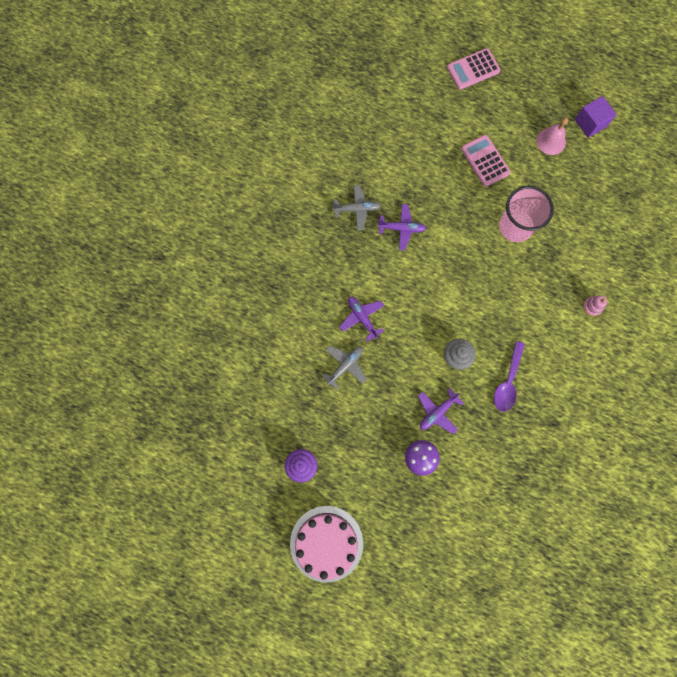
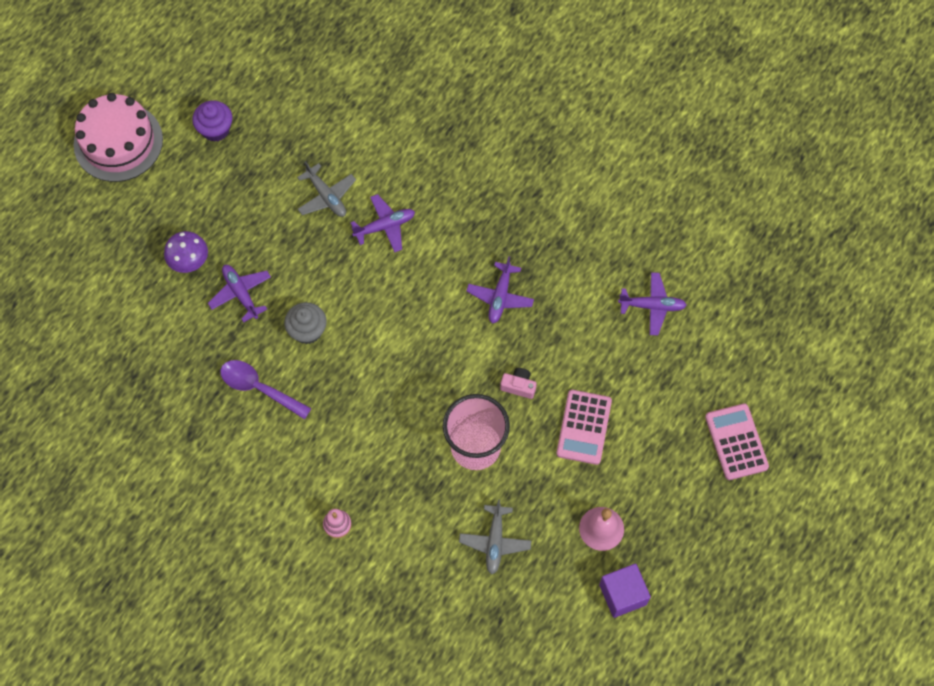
camera: 100 degrees right, 10 degrees down
(357, 209) = (538, 245): grey plane -> grey plane (495, 541)
(388, 130) = (652, 306): none -> purple plane
(465, 206) = (518, 386): none -> pink camera
(485, 161) = (584, 427): pink calculator -> pink calculator turned 120 degrees clockwise

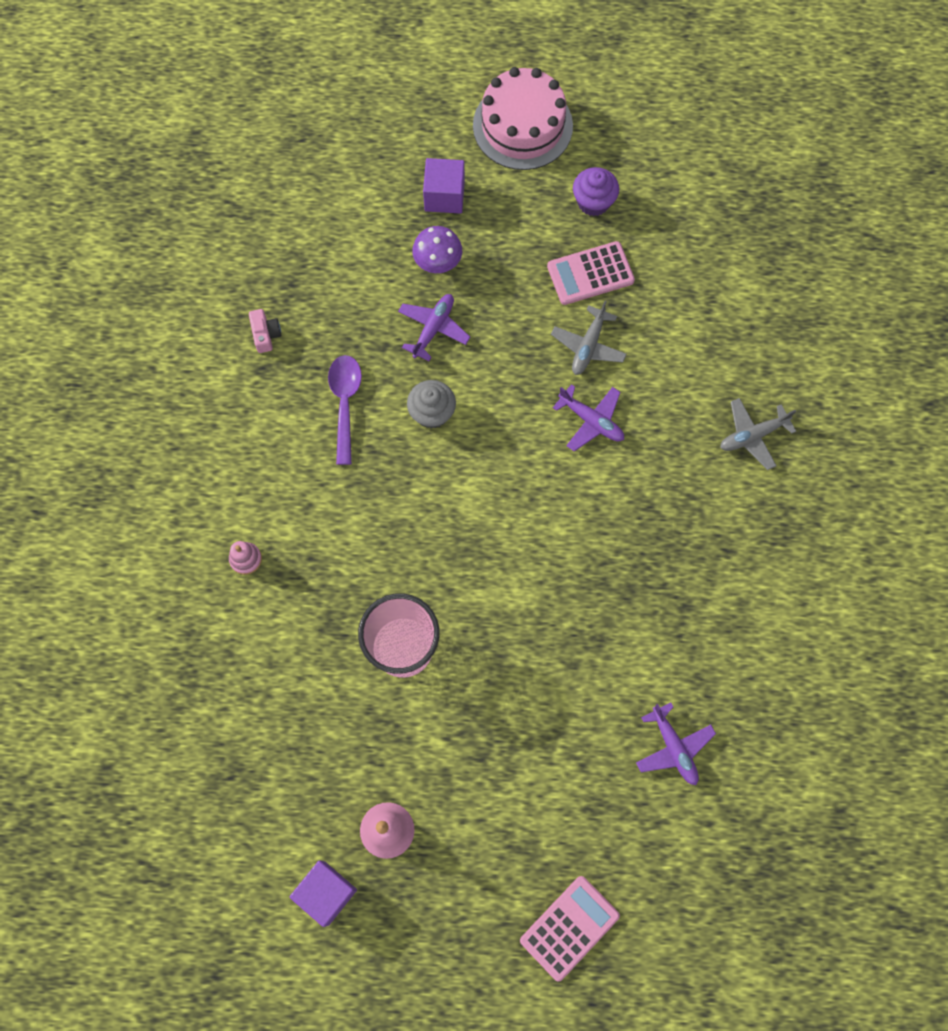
camera: 60 degrees right, 5 degrees up
(137, 227) = (444, 196): none -> purple cube
(495, 541) = (312, 725): grey plane -> grey plane (752, 436)
(500, 296) = (585, 580): purple plane -> none
(518, 386) = (496, 655): pink camera -> pink camera (266, 334)
(584, 427) = (489, 749): pink calculator -> pink calculator (590, 274)

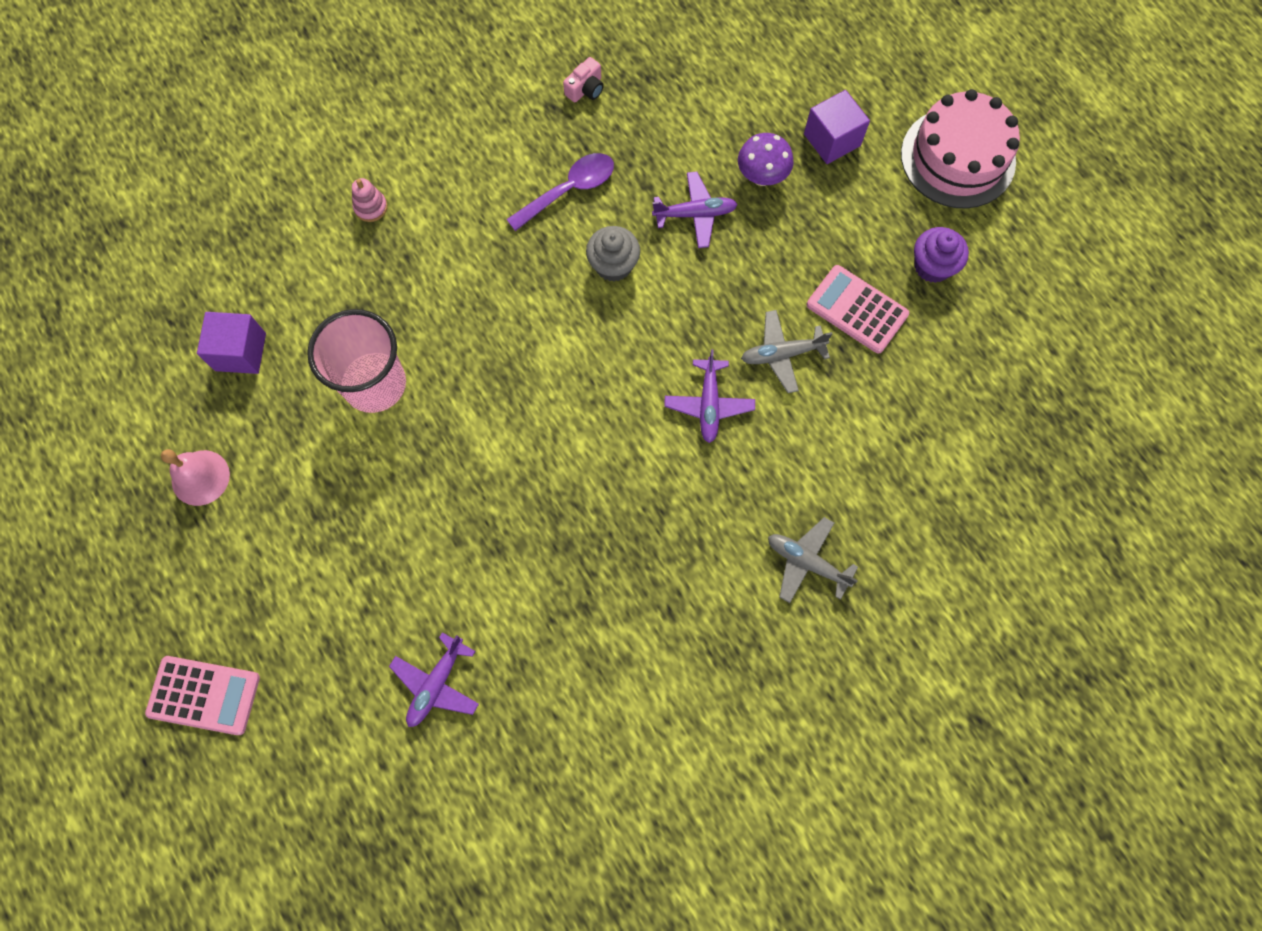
camera: 55 degrees right, 0 degrees up
(326, 893) = (115, 463): purple cube -> purple cube (240, 352)

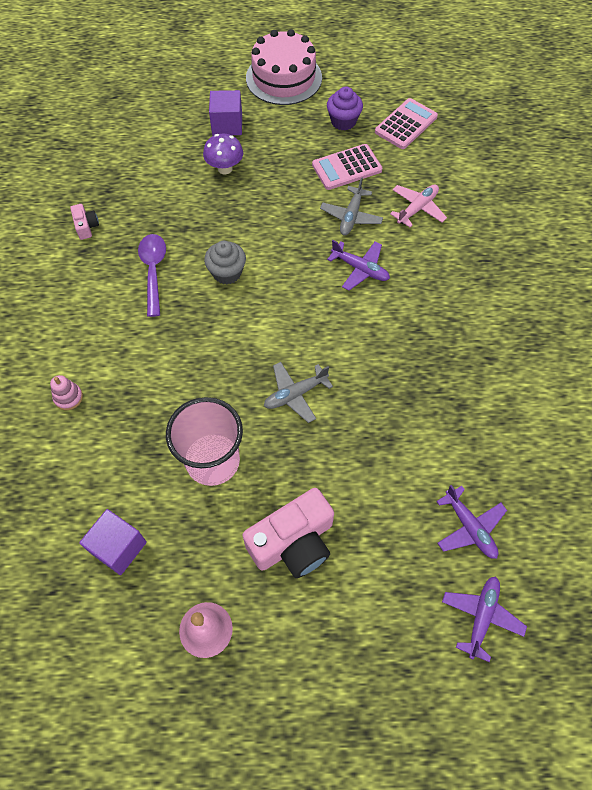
camera: 60 degrees left, 10 degrees down
(204, 695) = (394, 711): pink calculator -> pink calculator (406, 124)
(327, 511) = (293, 542): none -> pink camera
(695, 214) = (224, 213): purple plane -> purple plane (481, 617)
(807, 562) = (495, 270): grey plane -> grey plane (295, 394)
(846, 424) = (417, 208): none -> pink plane

